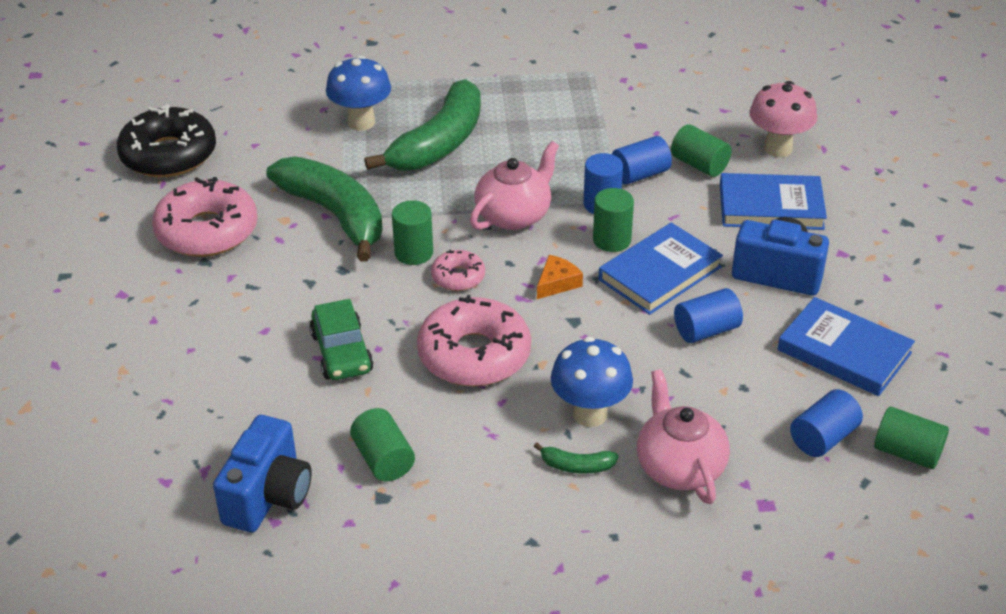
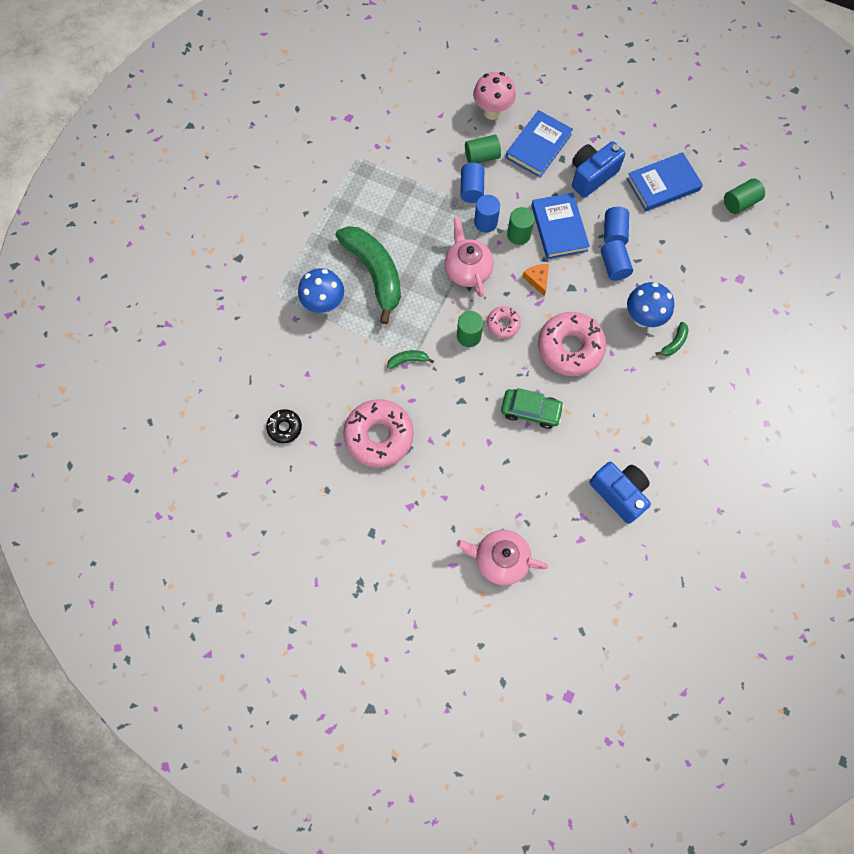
camera: 60 degrees left, 30 degrees up
(169, 155) = (284, 428): black donut -> black donut, size x0.51
(335, 215) = (408, 360): green banana -> green banana, size x0.40
(383, 459) = (622, 427): green cylinder -> none
(679, 467) = (698, 300): pink teapot -> pink teapot (500, 559)
(823, 438) = (713, 229): blue cylinder -> blue cylinder (614, 266)

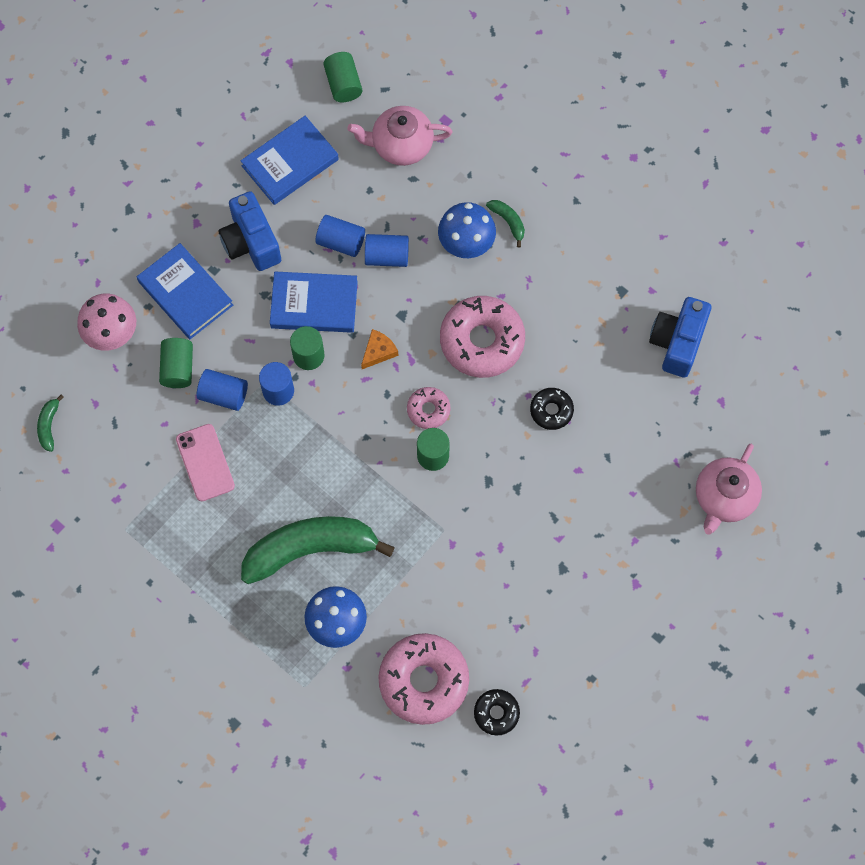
camera: 75 degrees left, 0 degrees up
(379, 436) = (537, 598): pink donut -> pink donut (423, 681)
(408, 360) = (445, 538): green banana -> green banana (49, 425)
(418, 191) = (205, 462): none -> pink phone
(467, 269) = (339, 432): pink teapot -> pink teapot (401, 145)
(530, 411) = (551, 410): green car -> black donut
(537, 279) = (378, 351): orange cheese -> orange cheese turned 135 degrees clockwise
(619, 493) = (677, 343): blue camera -> blue camera turned 45 degrees counterclockwise
(663, 184) = (290, 163): blue book -> blue book turned 60 degrees clockwise

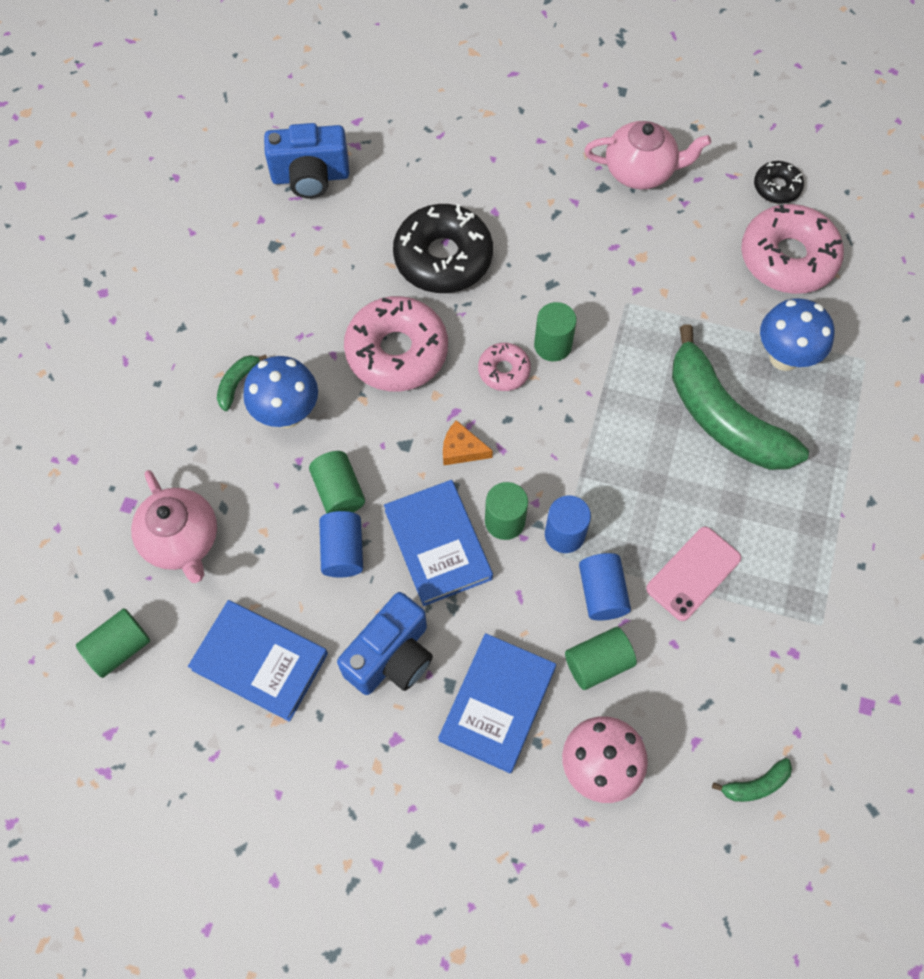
camera: 115 degrees left, 5 degrees down
(387, 256) = (338, 492): blue cylinder -> green cylinder
(551, 410) = (443, 258): black donut -> black donut, size x1.98
(724, 497) = (456, 86): pink teapot -> pink teapot (641, 171)

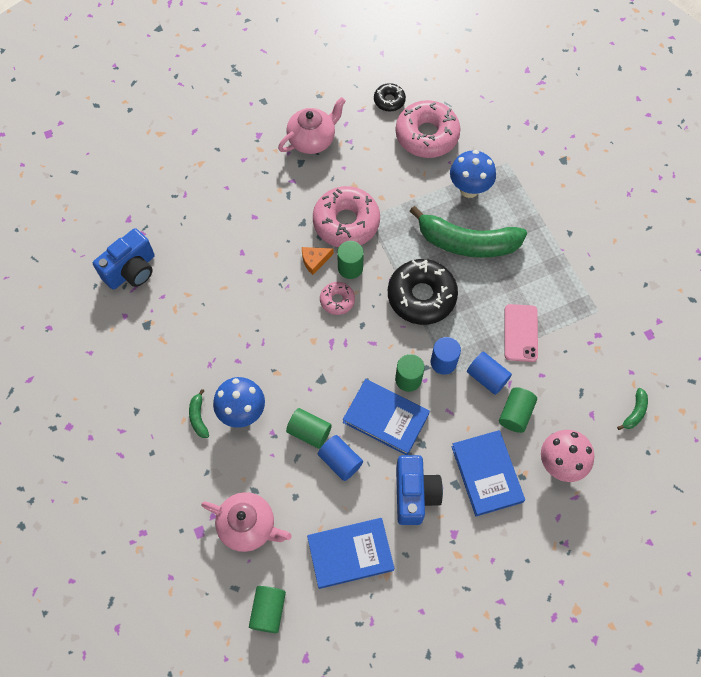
camera: 40 degrees left, 0 degrees up
(397, 352) = (271, 333): pink donut -> pink donut (346, 222)
(443, 258) = (249, 262): black donut -> black donut (421, 296)
(461, 449) = (353, 359): orange cheese -> orange cheese (314, 260)

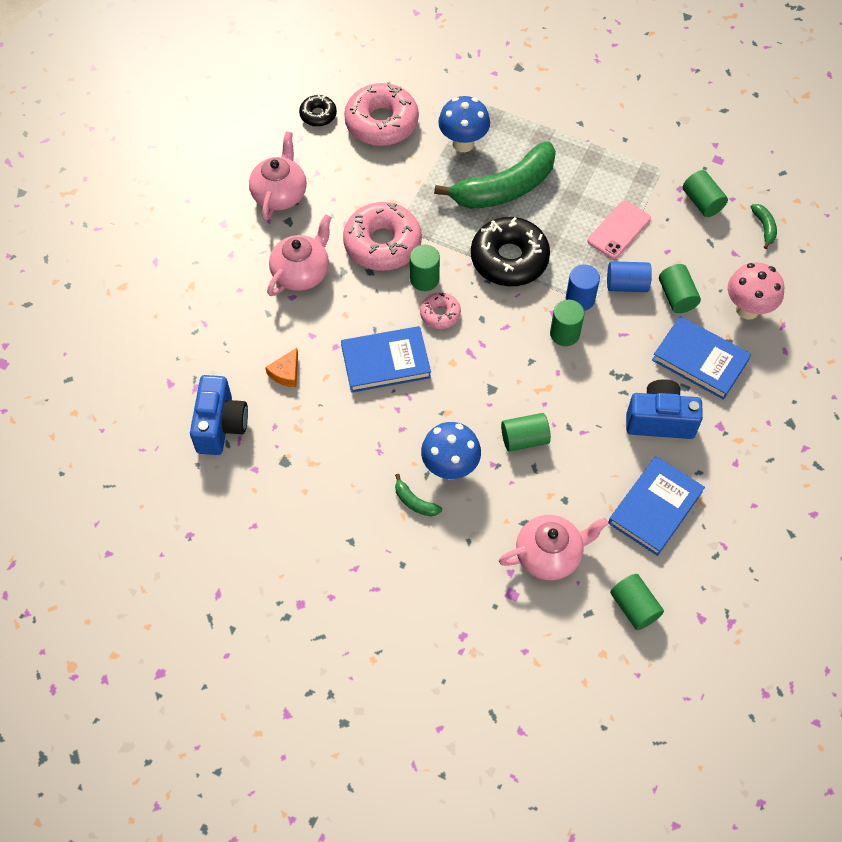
camera: 40 degrees left, 5 degrees down
(275, 204) = (301, 272): none -> pink teapot
(314, 260) = (386, 295): orange cheese -> orange cheese (286, 373)
(340, 461) = (574, 442): blue cylinder -> none
(385, 418) = (577, 379): blue book -> blue book (386, 362)
(414, 494) = (660, 420): blue camera -> blue camera turned 45 degrees counterclockwise
(521, 333) = (619, 230): pink phone -> pink phone turned 75 degrees clockwise
(604, 357) = (702, 202): none -> green cylinder

